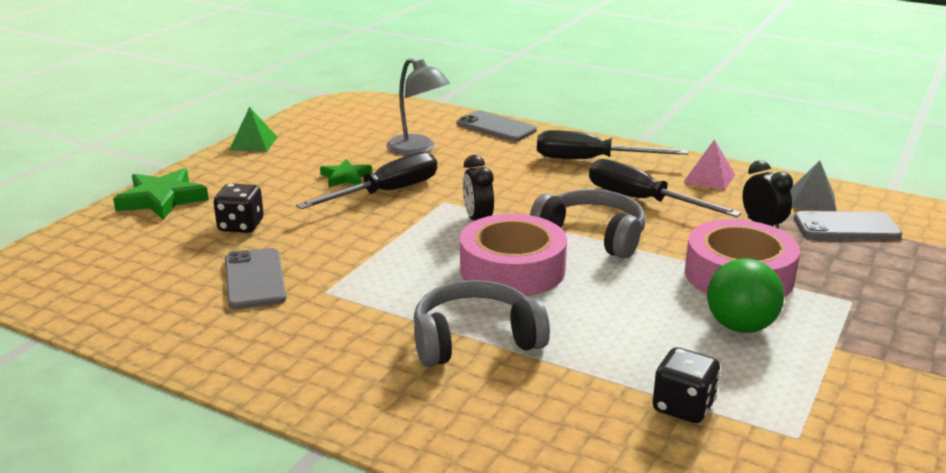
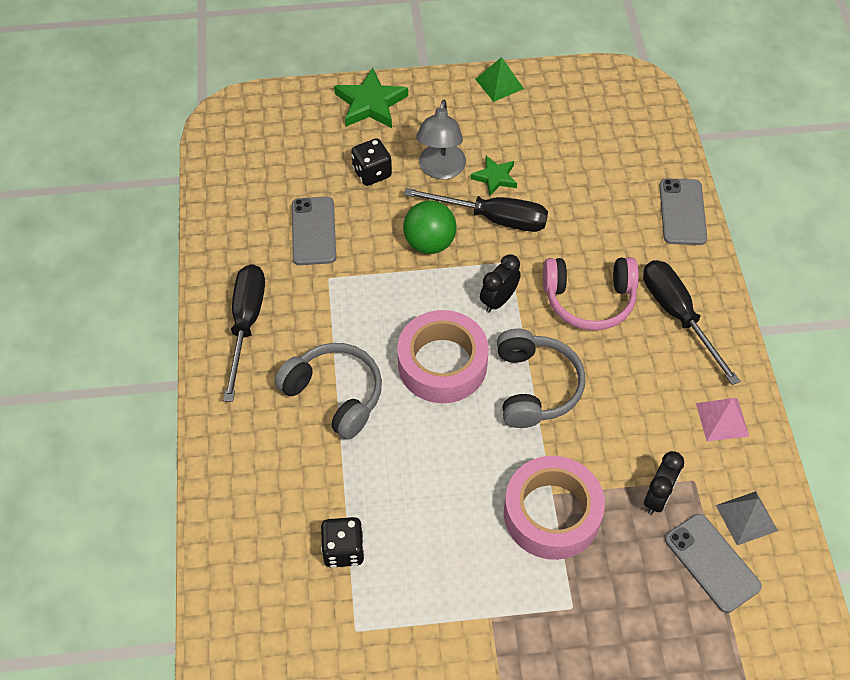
camera: 55 degrees right, 30 degrees up
(255, 279) = (314, 231): grey phone -> grey phone turned 45 degrees counterclockwise
(418, 149) = (587, 188): grey lamp -> grey lamp (440, 170)
(530, 185) = (589, 299): none -> pink headphones
(642, 200) = (630, 390): black screwdriver -> black screwdriver (246, 324)
(740, 326) = (472, 544): green ball -> green ball (429, 243)

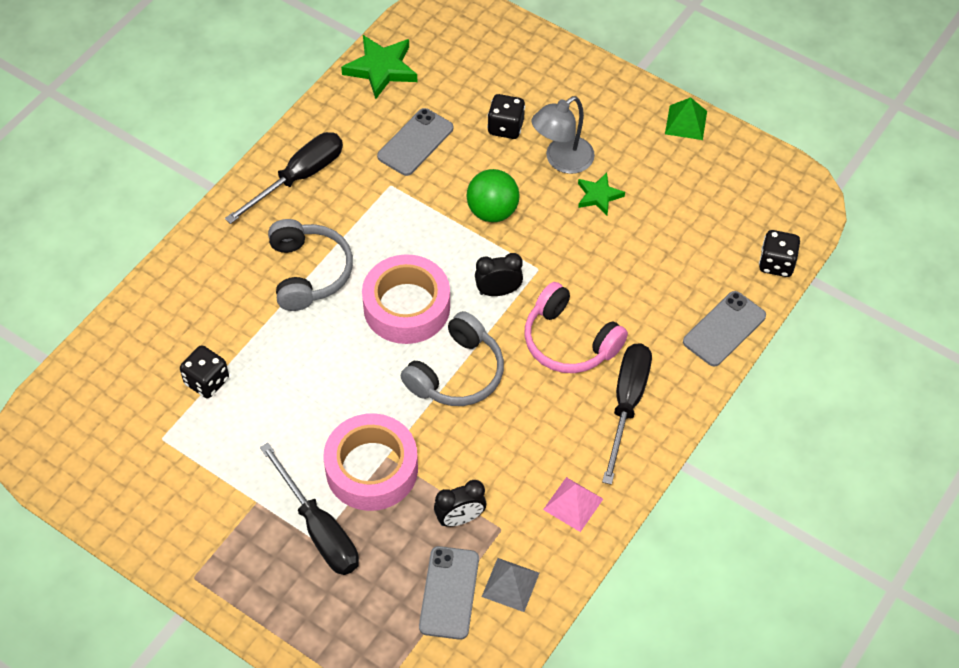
camera: 40 degrees right, 0 degrees up
(370, 104) = (562, 71): green star -> green star (381, 69)
(492, 218) = (562, 226): black screwdriver -> black screwdriver (319, 529)
(666, 141) = (776, 263): none -> black dice

